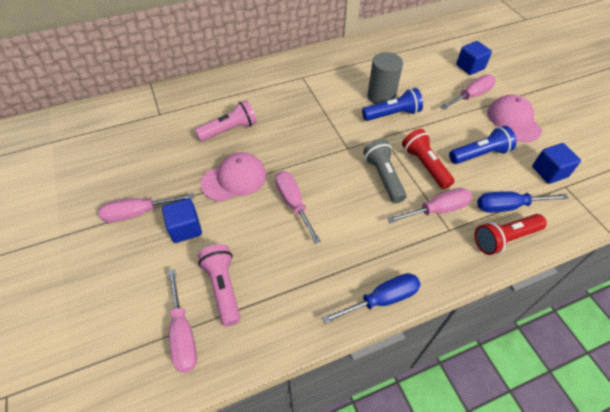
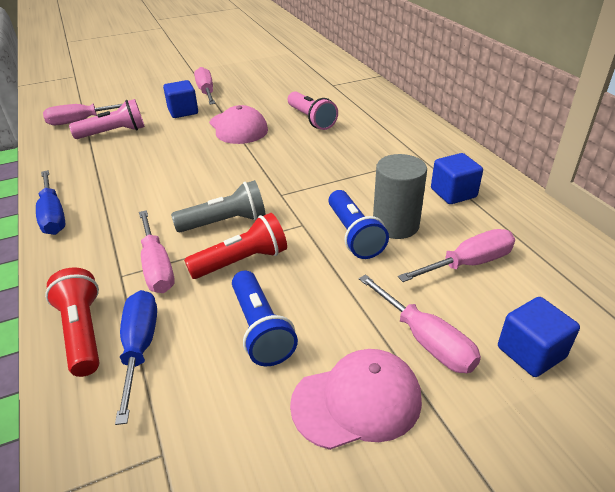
camera: 90 degrees right, 15 degrees down
(293, 203) = (197, 161): pink screwdriver -> pink screwdriver (468, 263)
(549, 172) = (204, 433): blue cube -> blue cube (453, 193)

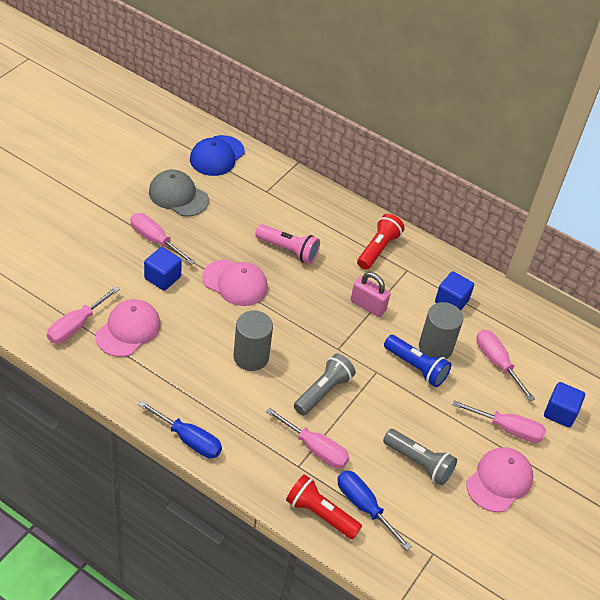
camera: 40 degrees left, 10 degrees up
(114, 133) = (128, 330): pink flashlight -> pink cap
(188, 176) = (251, 357): none -> grey cylinder
(242, 261) = (365, 420): red flashlight -> red flashlight (378, 249)
(256, 74) = (178, 196): none -> grey cap
(260, 329) = (419, 463): blue flashlight -> grey flashlight
(313, 61) = (217, 156): none -> blue cap
(349, 172) = (368, 306): none -> pink padlock
(468, 263) = (497, 363): pink screwdriver -> pink screwdriver turned 60 degrees counterclockwise

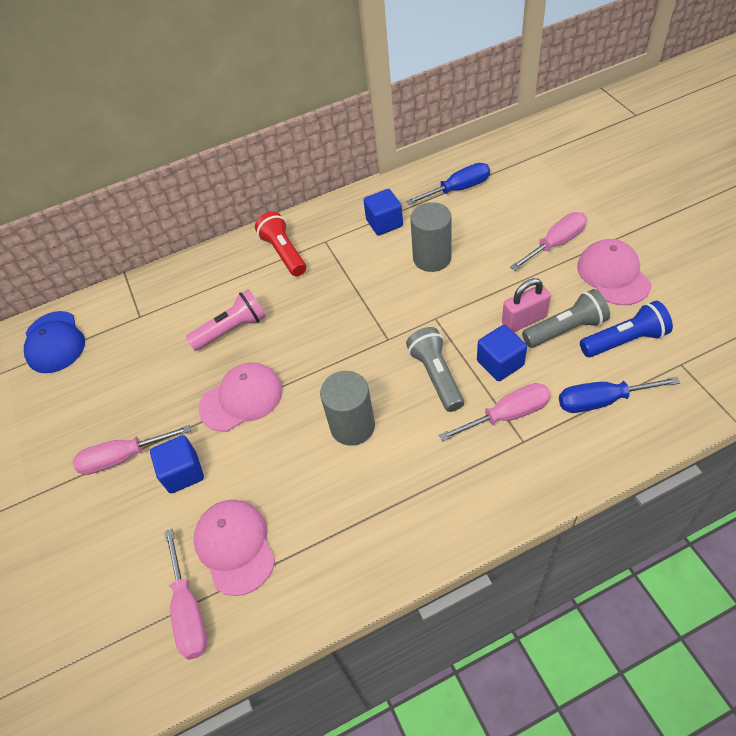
camera: 45 degrees left, 5 degrees up
(178, 196) = (78, 405): grey cap -> none
(189, 439) = (435, 544): blue screwdriver -> blue screwdriver (458, 189)
(320, 514) = (595, 447): red flashlight -> none
(368, 306) = (349, 290): pink padlock -> pink padlock (524, 320)
(416, 367) = (447, 283): blue flashlight -> blue flashlight (624, 340)
(497, 363) = (475, 220): pink screwdriver -> none
(560, 413) = (554, 200): blue cube -> blue cube (500, 363)

